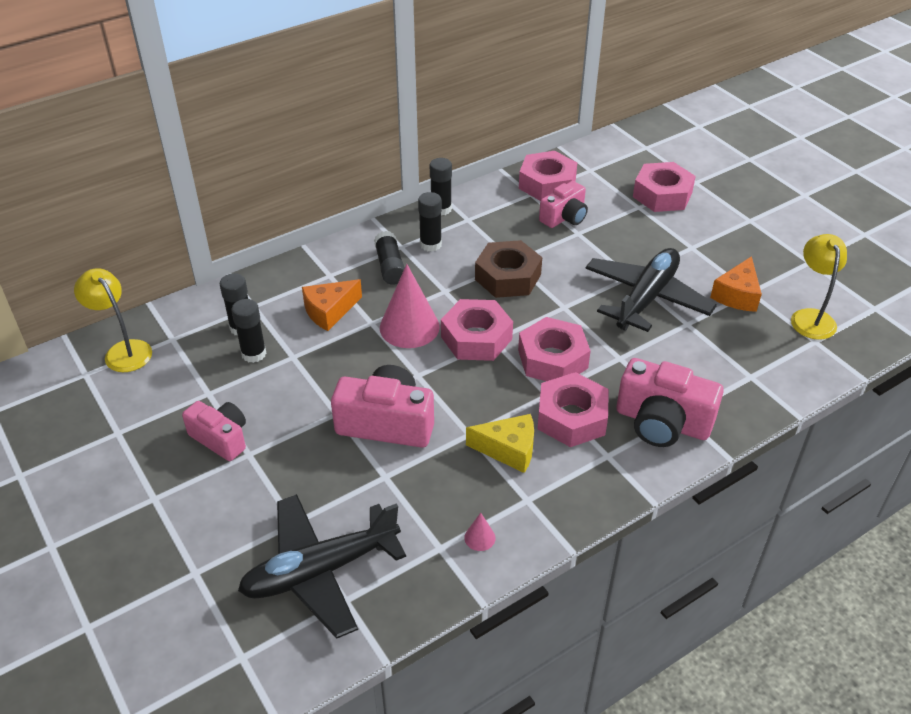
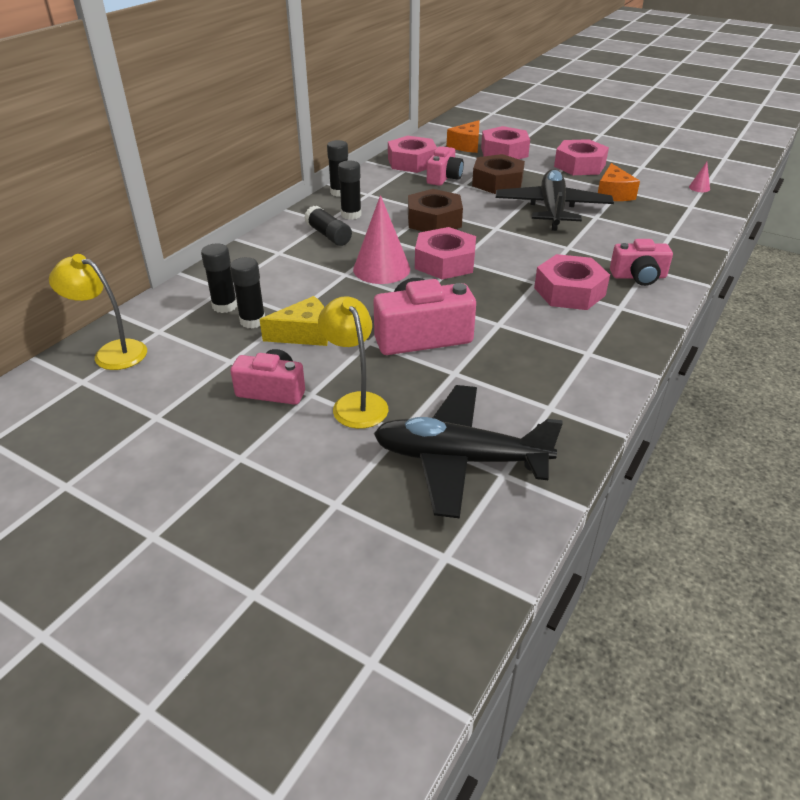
camera: 25 degrees left, 5 degrees down
(320, 571) = (460, 460): black plane -> black plane turned 60 degrees clockwise
(329, 311) = (300, 275): orange cheese -> orange cheese (466, 145)
(479, 537) = (576, 390): pink cone -> pink cone (699, 188)
(508, 449) = (540, 325): yellow cheese -> yellow cheese (304, 334)
(552, 359) = (518, 260): pink nut -> pink nut (579, 165)
(617, 240) = (497, 182): none -> brown nut
(662, 422) = (638, 276): pink camera -> pink camera, size x0.64
(810, 317) = (674, 194): yellow lamp -> yellow lamp (355, 403)

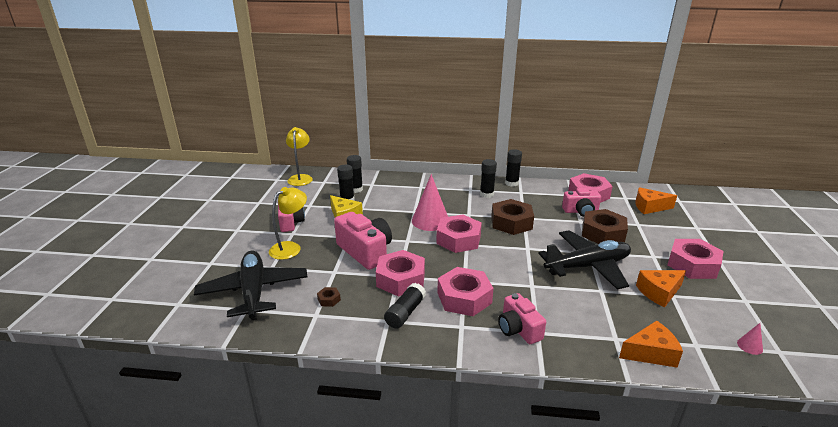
camera: 65 degrees right, 10 degrees down
(328, 235) = (454, 195): black glue stick -> black glue stick (405, 313)
(504, 152) = (663, 225): pink nut -> pink nut (401, 279)
(520, 390) = (329, 299): none -> brown nut
(695, 227) = (650, 353): none -> orange cheese

